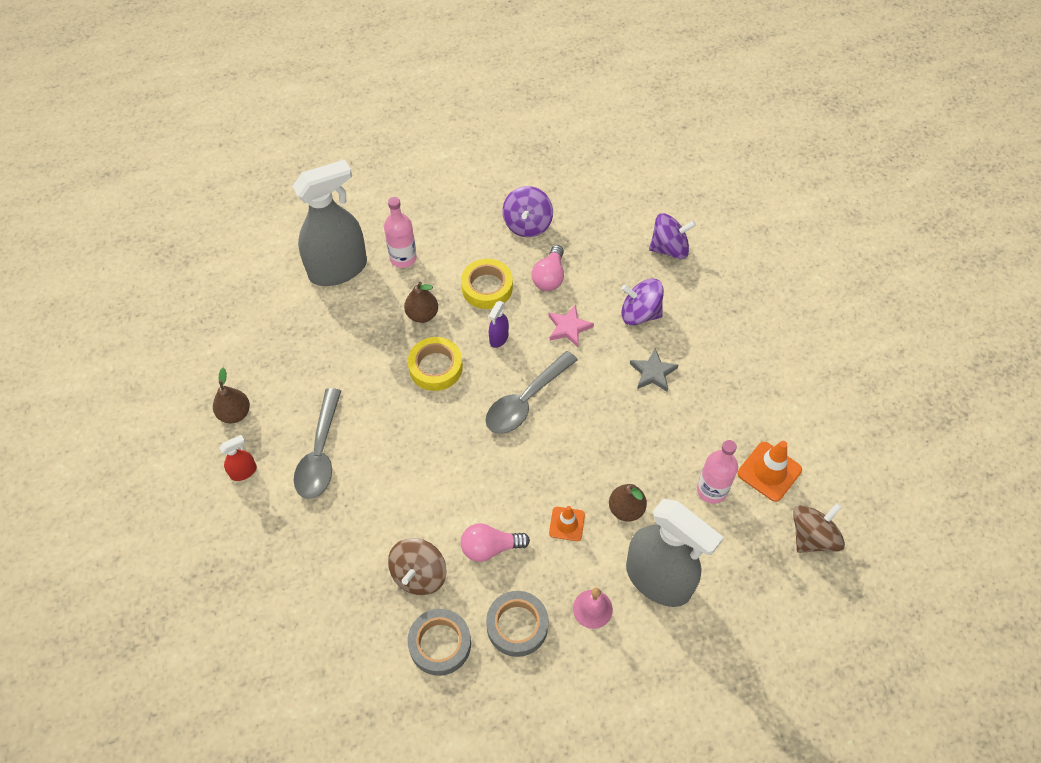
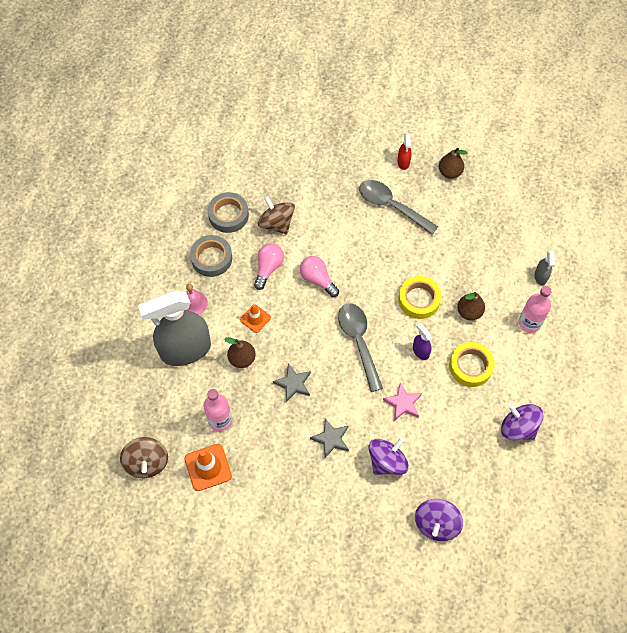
camera: 120 degrees right, 5 degrees up
(338, 269) = (540, 277): grey spray bottle -> grey spray bottle, size x0.40
(549, 277) = (457, 415): pink light bulb -> pink light bulb (317, 279)
(618, 439) = (293, 384): none -> grey star

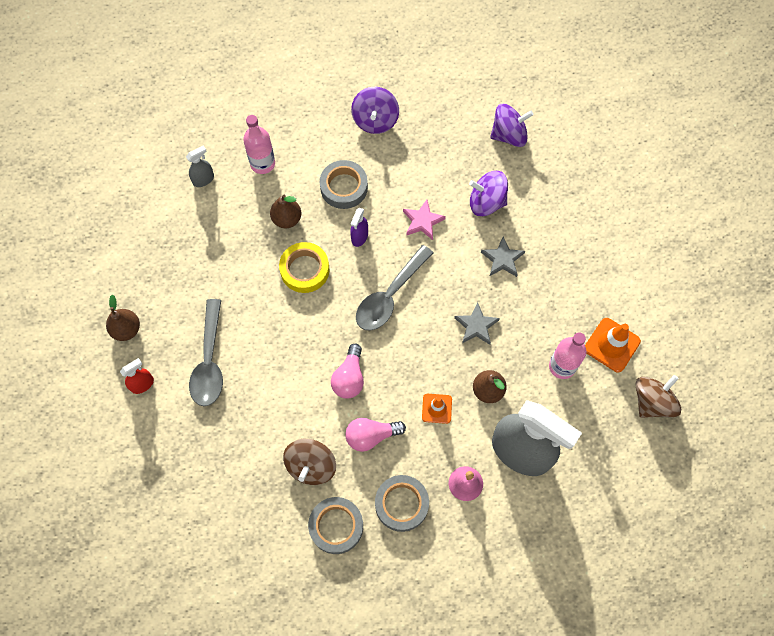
camera: 125 degrees left, 5 degrees up
(470, 366) = (344, 187): yellow tape -> grey tape

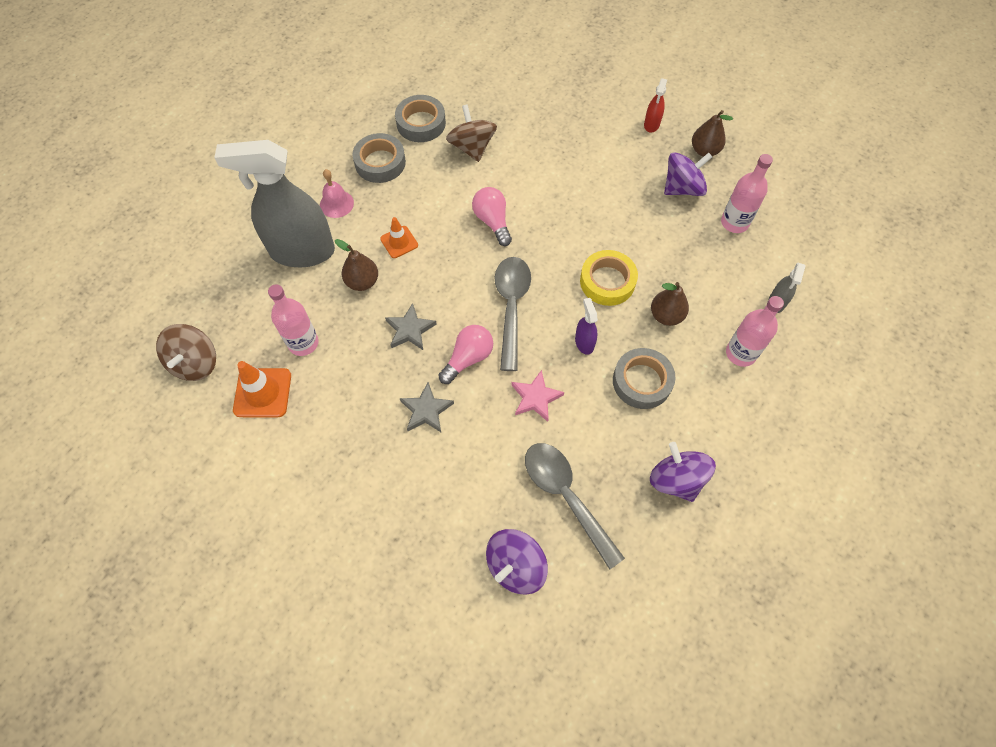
camera: 145 degrees right, 5 degrees down
(169, 254) = (734, 222): none -> pink bottle
(209, 361) = (617, 167): grey spoon -> grey spoon (566, 496)
(371, 436) = (440, 192): pink light bulb -> pink light bulb (468, 358)
(486, 202) = (484, 462): purple spinning top -> purple spinning top (682, 188)

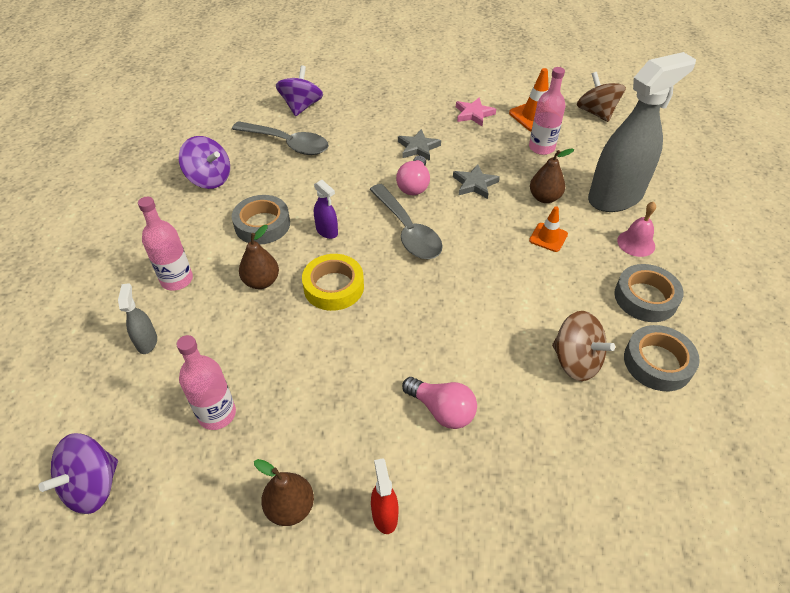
camera: 150 degrees right, 15 degrees down
(492, 221) = (483, 292): pink light bulb -> pink light bulb (442, 410)
(535, 398) = (343, 183): pink star -> pink star (473, 114)
(682, 188) = (299, 431): purple spinning top -> purple spinning top (92, 486)

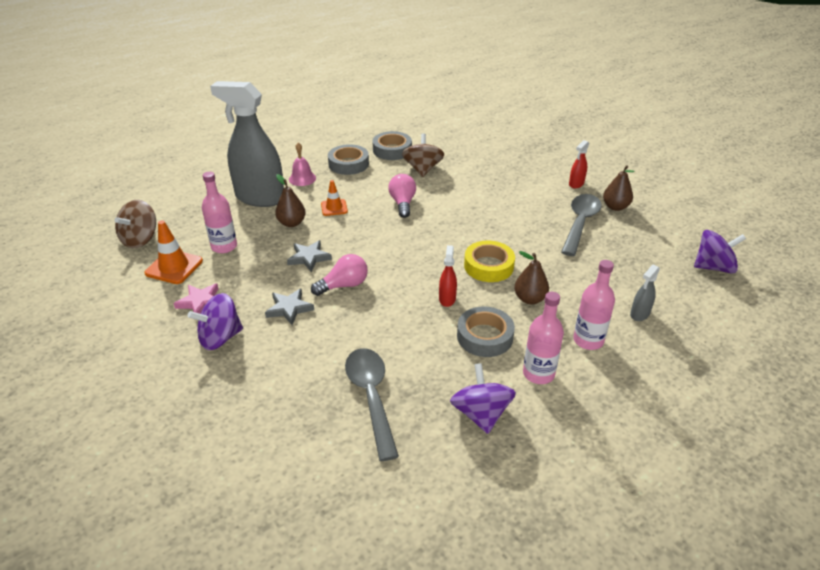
camera: 130 degrees left, 10 degrees down
(217, 414) = (622, 255): pink bottle -> pink bottle (538, 374)
(301, 107) = (296, 434): purple spinning top -> purple spinning top (220, 338)
(327, 231) = (447, 299): purple spray bottle -> red spray bottle
(407, 231) = (398, 263): grey spoon -> grey spoon (580, 223)
(442, 410) = (507, 192): pink light bulb -> pink light bulb (402, 203)

